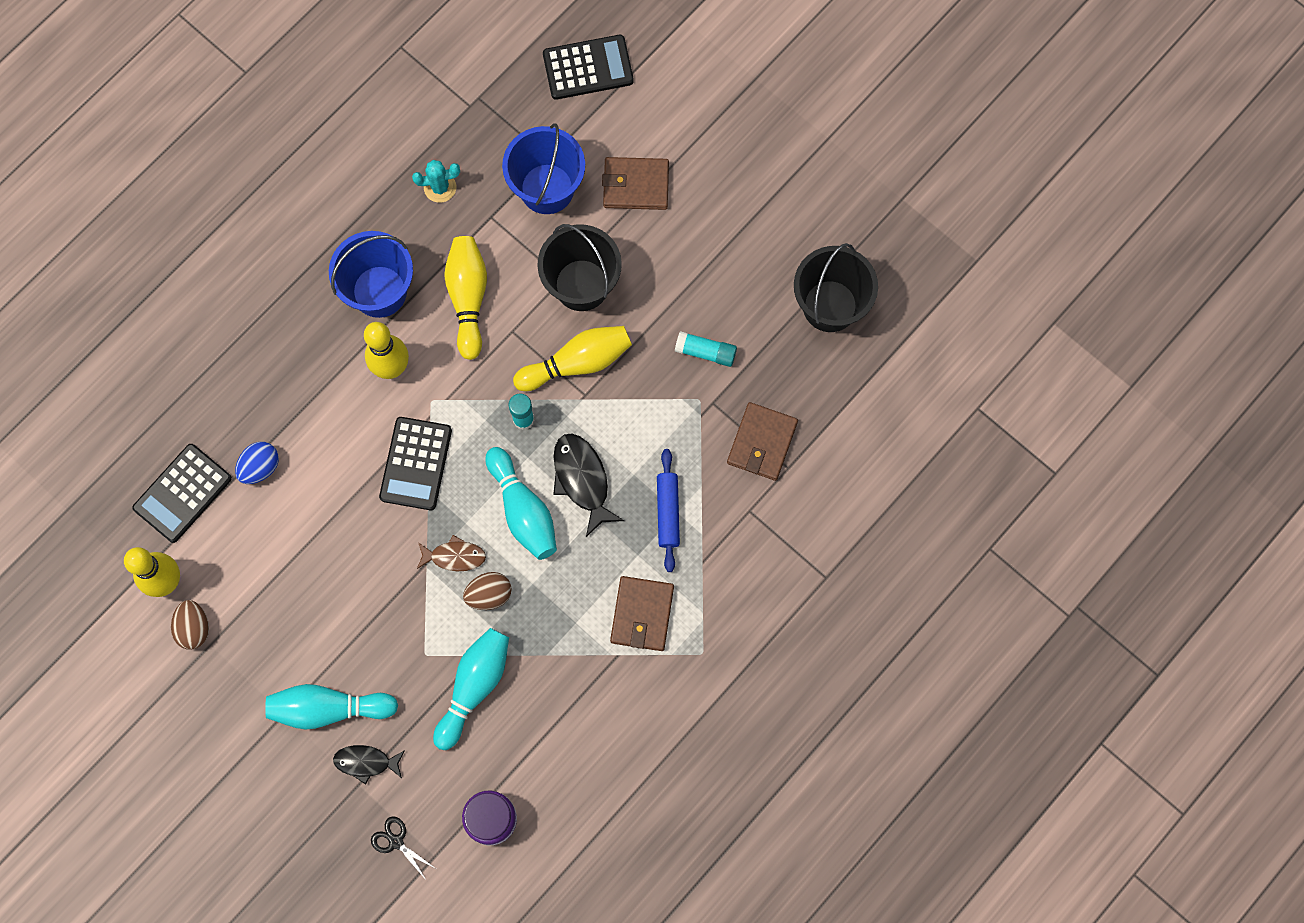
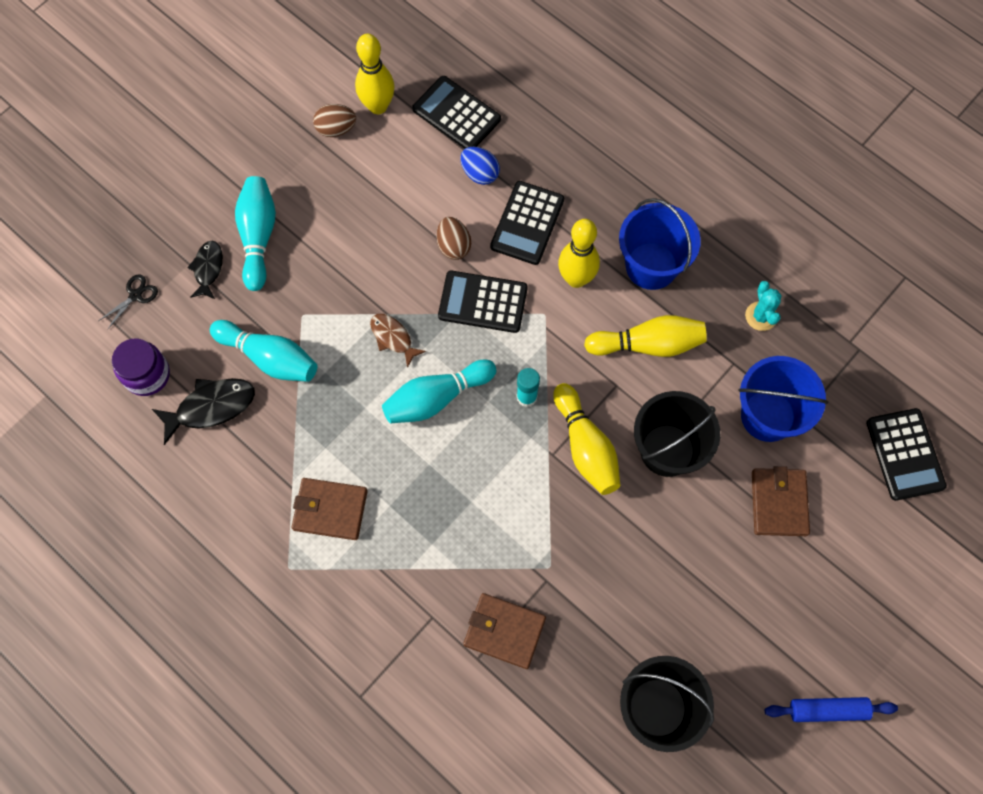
camera: 90 degrees right, 5 degrees down
(324, 417) = (527, 223): none -> black calculator
(454, 556) = (393, 338): brown fish -> brown fish turned 135 degrees clockwise
(489, 594) = (355, 369): brown egg -> brown egg (453, 246)
(582, 480) = (466, 452): black fish -> black fish (211, 407)
(668, 512) = (432, 535): blue rolling pin -> blue rolling pin (828, 710)
(705, 352) = (601, 574): turquoise glue stick -> none

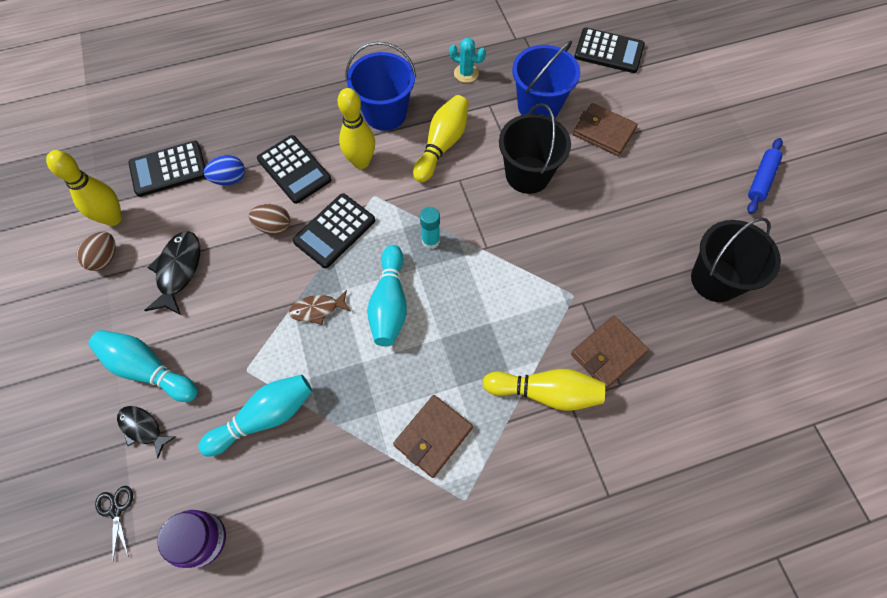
camera: 60 degrees left, 5 degrees down
(211, 407) = (274, 494): black fish -> black fish (178, 271)
(585, 446) = (494, 223): yellow bowling pin -> yellow bowling pin (545, 392)

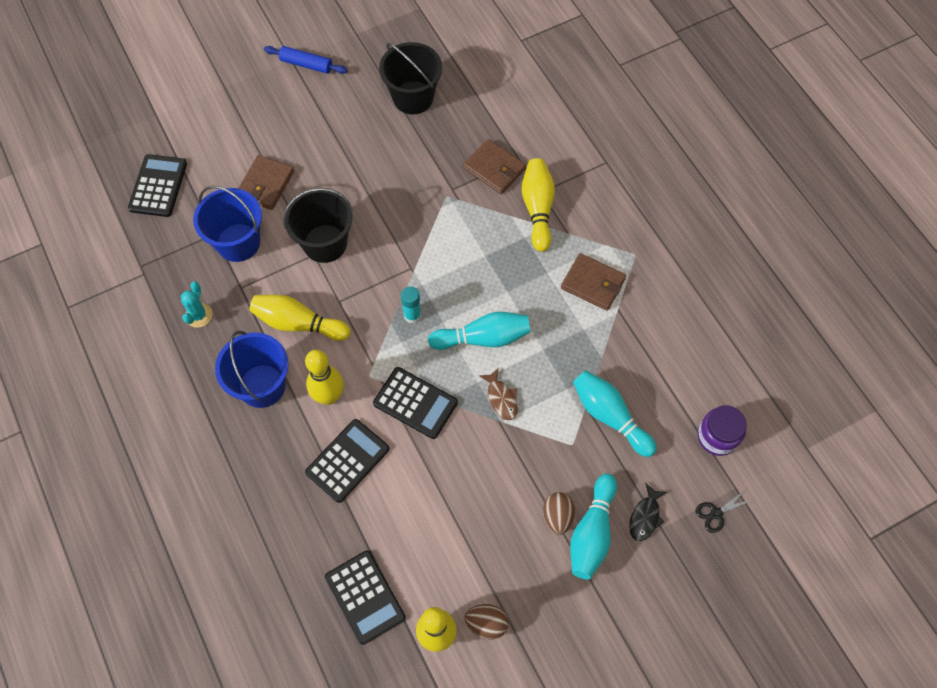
camera: 100 degrees left, 0 degrees up
(178, 271) = (486, 541): black fish -> none
(229, 179) = (368, 525): blue egg -> none
(274, 227) = (420, 462): brown egg -> brown egg (557, 516)

